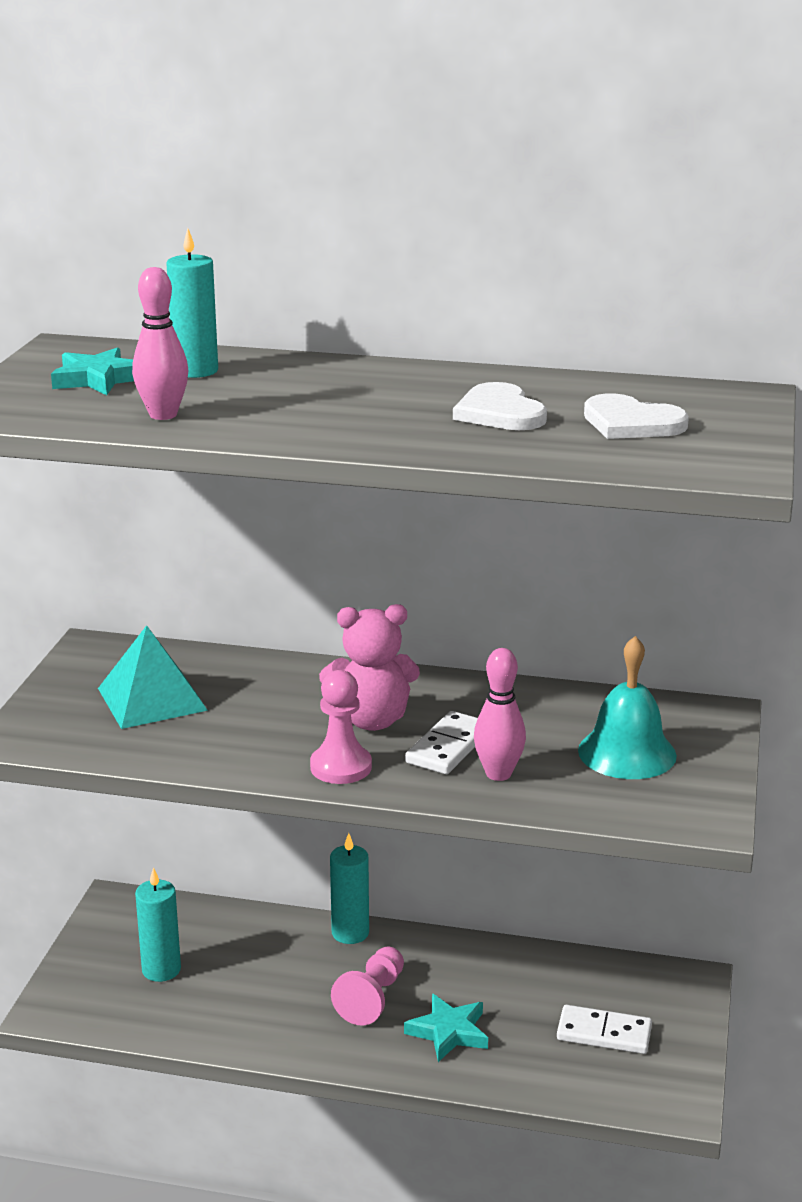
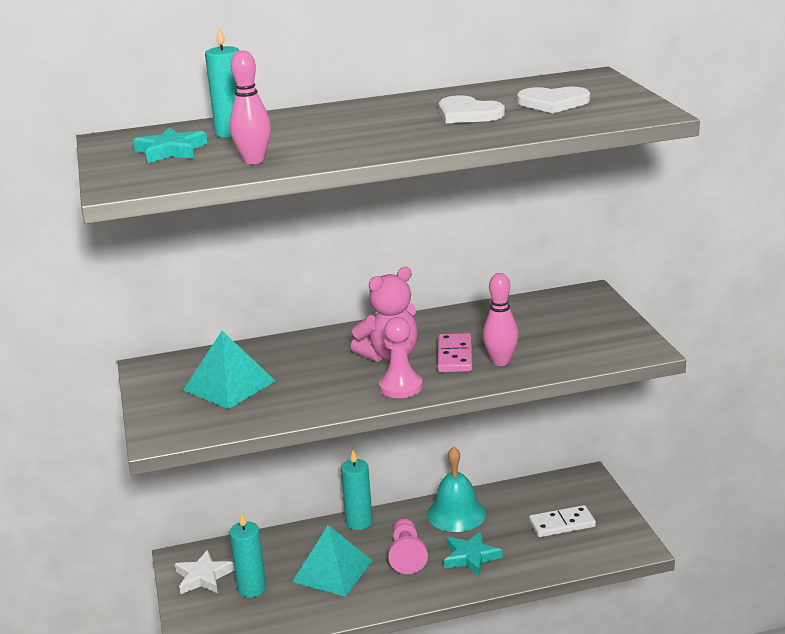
camera: 25 degrees left, 0 degrees up
(121, 934) = (203, 577): none -> white star
(268, 984) = (332, 571): none -> turquoise pyramid
(449, 747) = (455, 356): white domino -> pink domino
(627, 753) = (562, 328): turquoise bell -> turquoise bell (456, 514)

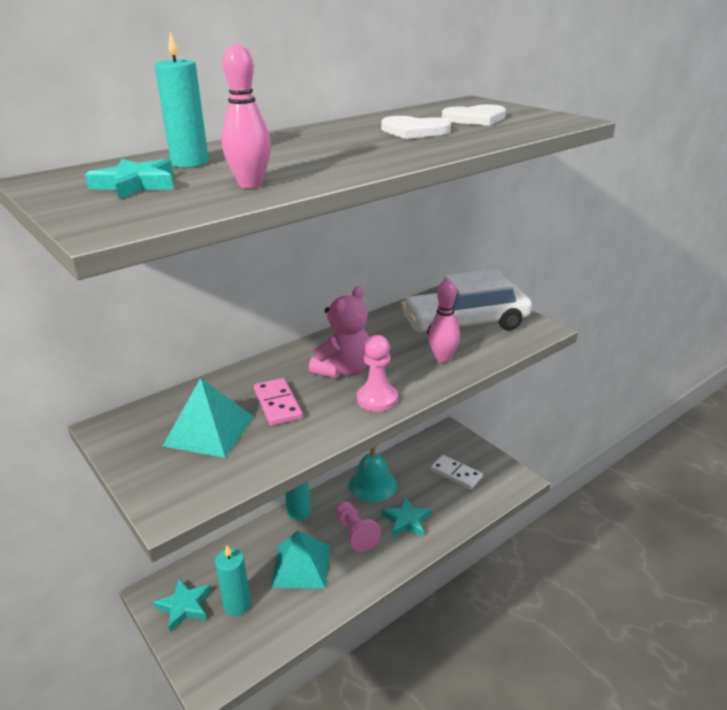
camera: 25 degrees left, 5 degrees up
(203, 577) = (184, 606): white star -> turquoise star
(455, 356) = (400, 360): pink domino -> pink domino (278, 404)
(560, 331) = (465, 324): none -> white car
(562, 524) = (456, 474): white domino -> white domino turned 75 degrees clockwise

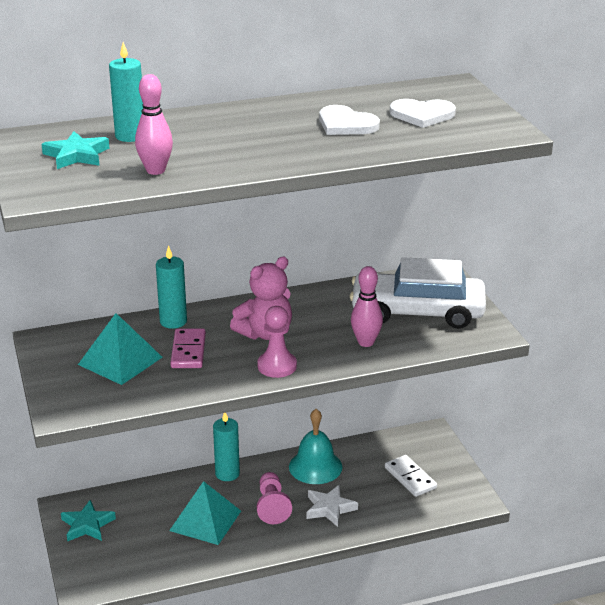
camera: 20 degrees right, 0 degrees up
(237, 605) = (133, 536): turquoise candle -> turquoise candle (173, 321)
(406, 521) = (329, 508): turquoise star -> white star

